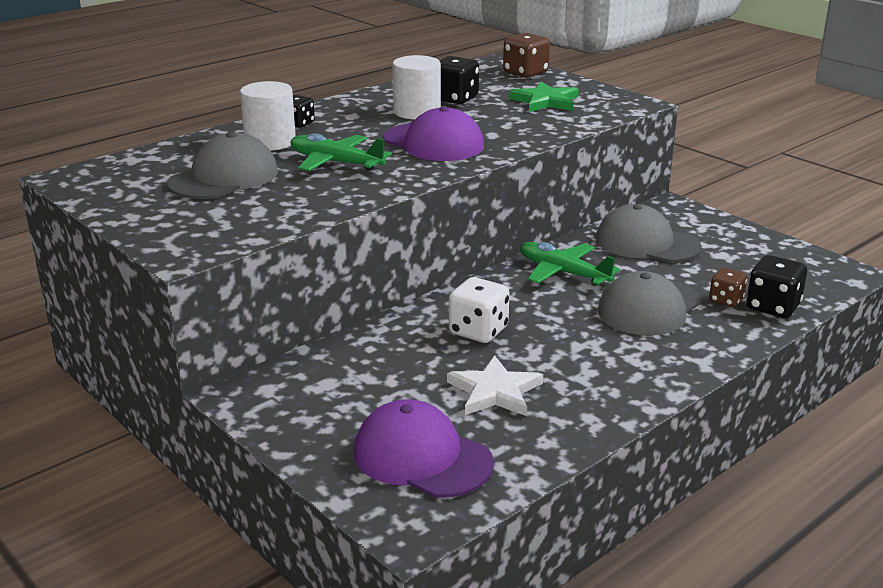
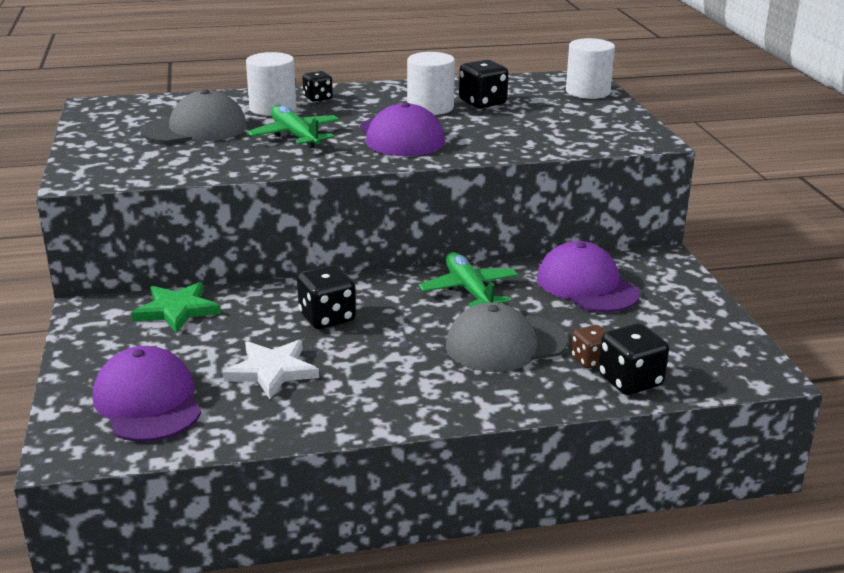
camera: 30 degrees right, 0 degrees up
(478, 331) = (327, 318): white dice -> black dice
(525, 73) = (588, 92): brown dice -> white cylinder
(545, 101) = (563, 121): green star -> green star (176, 310)
(646, 243) = (587, 286): grey cap -> purple cap

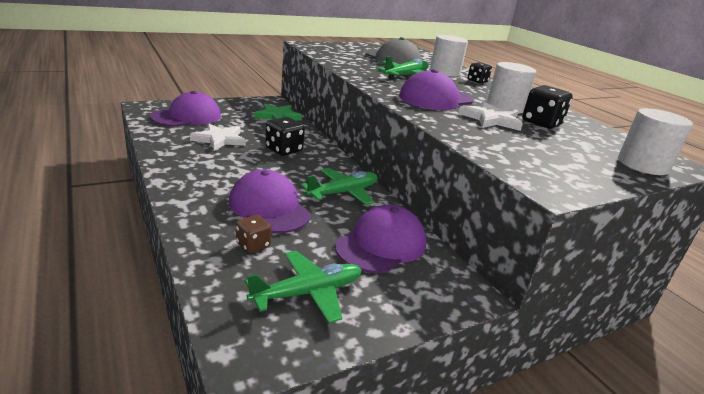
camera: 70 degrees right, 0 degrees up
(474, 123) = (491, 119): none -> white star
(505, 344) = (269, 208): grey cap -> purple cap
(630, 381) = (222, 265): black dice -> none
(673, 336) = (307, 293): none -> green plane

